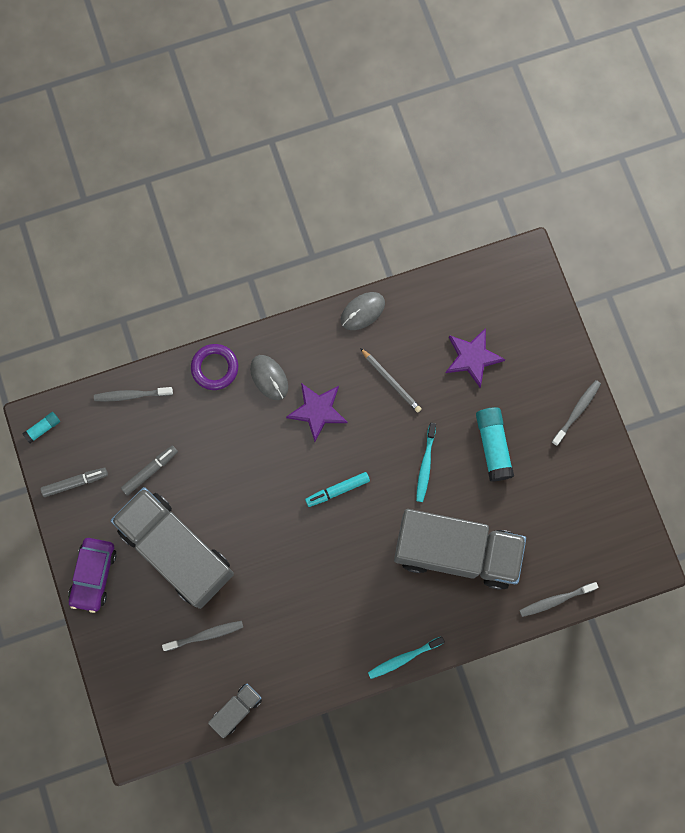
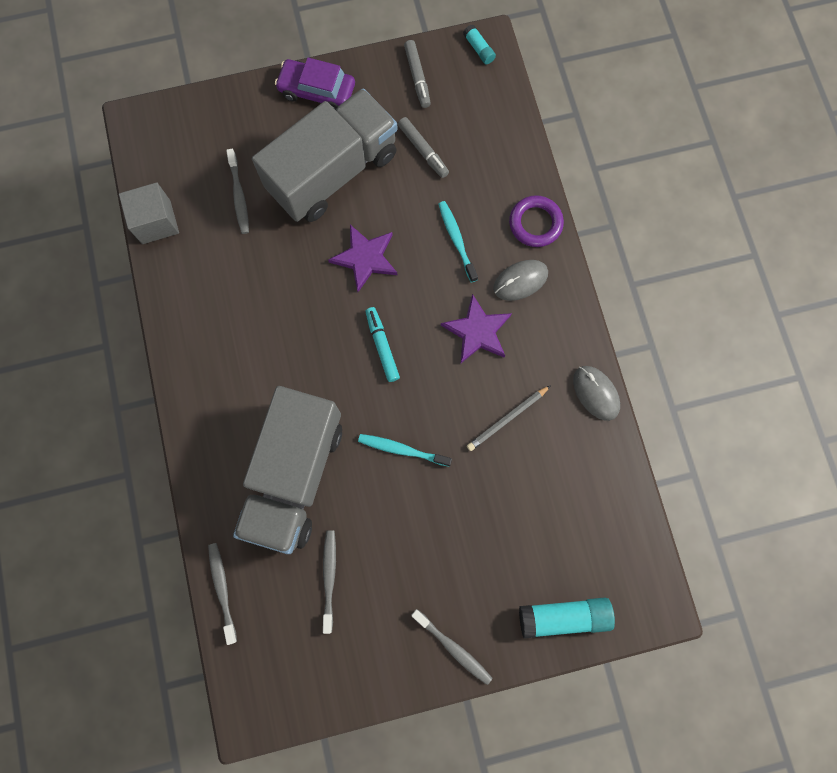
camera: 95 degrees right, 0 degrees up
(131, 395) = (509, 136): grey toothbrush -> grey toothbrush (329, 577)
(236, 710) = (156, 222): grey truck -> grey cube
(404, 658) = (182, 402): turquoise toothbrush -> turquoise toothbrush (456, 240)
(472, 357) = (531, 521): purple star -> purple star (365, 258)
(493, 446) = (418, 534): turquoise glue stick -> turquoise glue stick (563, 616)

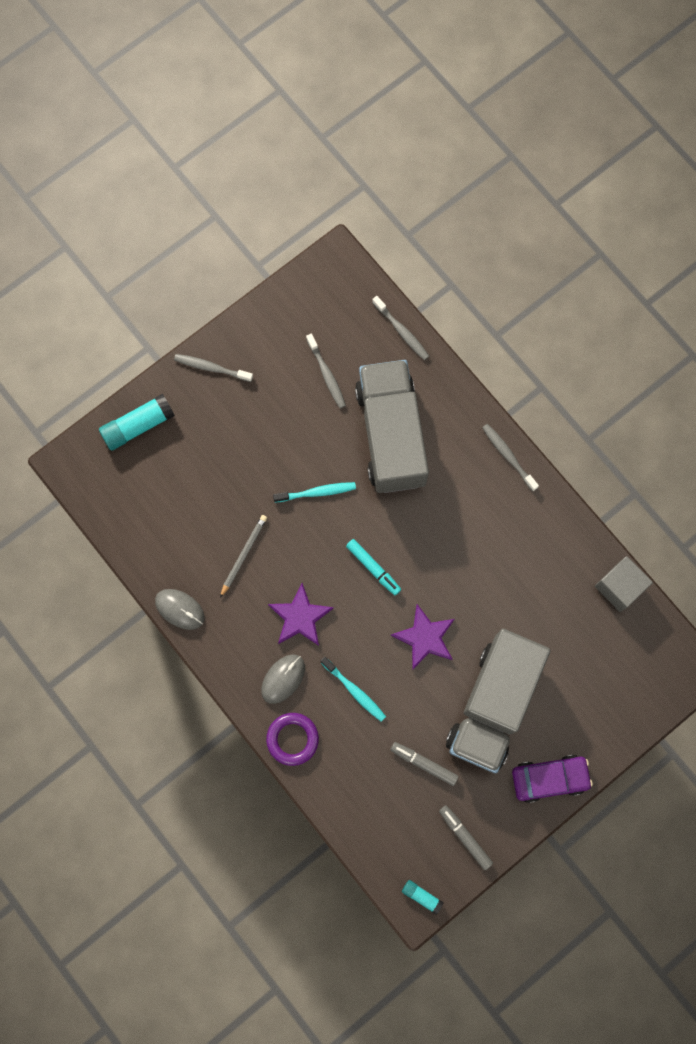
camera: 155 degrees right, 0 degrees up
(239, 196) = (562, 643): grey toothbrush -> grey toothbrush (508, 456)

